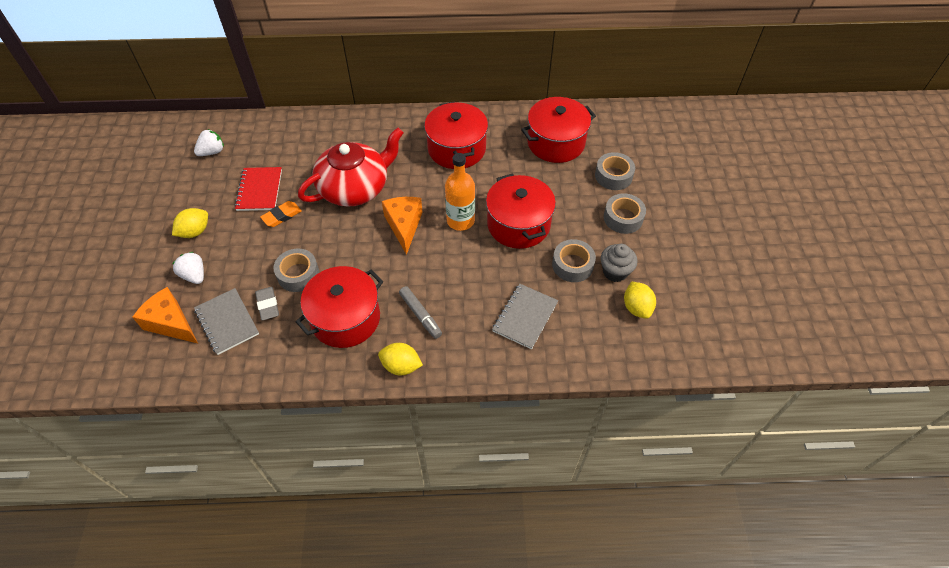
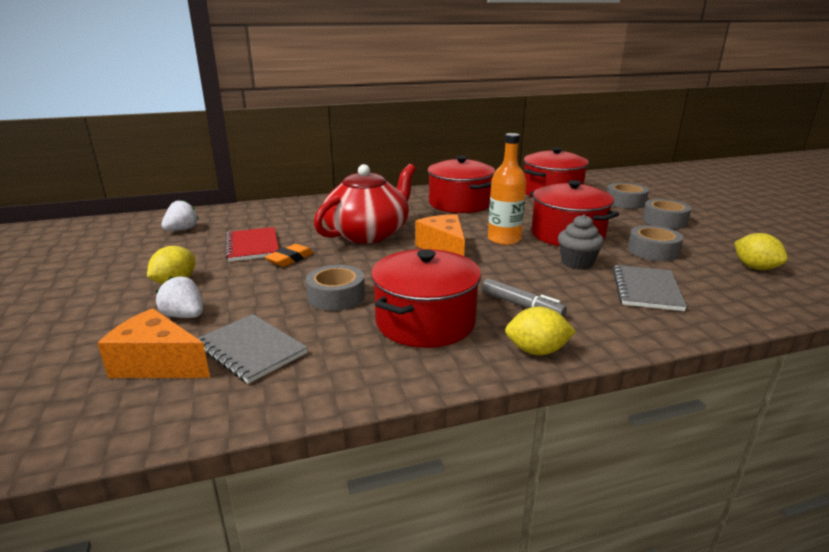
camera: 15 degrees left, 30 degrees down
(268, 305) = (307, 326): grey eraser -> none
(615, 272) = (701, 249): grey cupcake -> grey cupcake (577, 263)

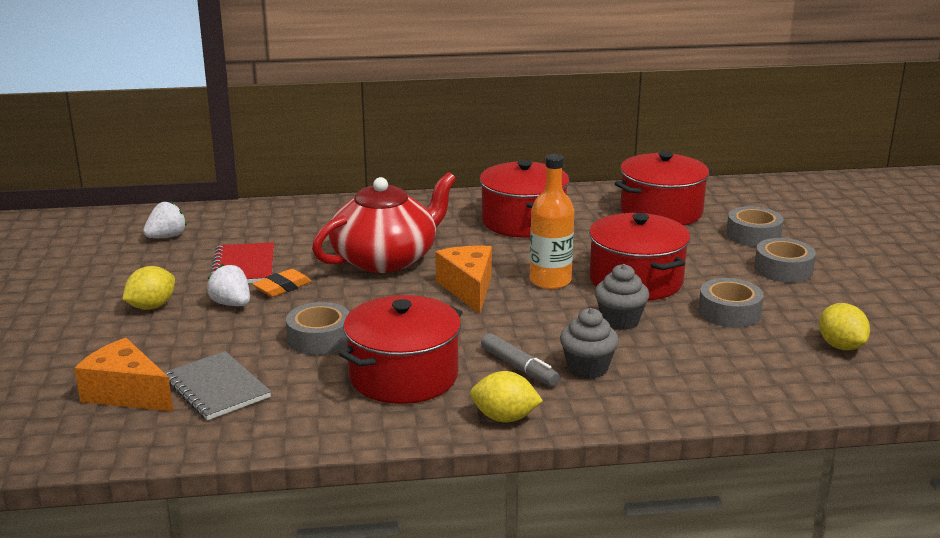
camera: 10 degrees right, 0 degrees up
(184, 316) = (157, 346): white strawberry -> white strawberry (231, 304)
(578, 301) = (587, 368): none -> grey cupcake
(646, 290) = (678, 362): grey notebook -> none

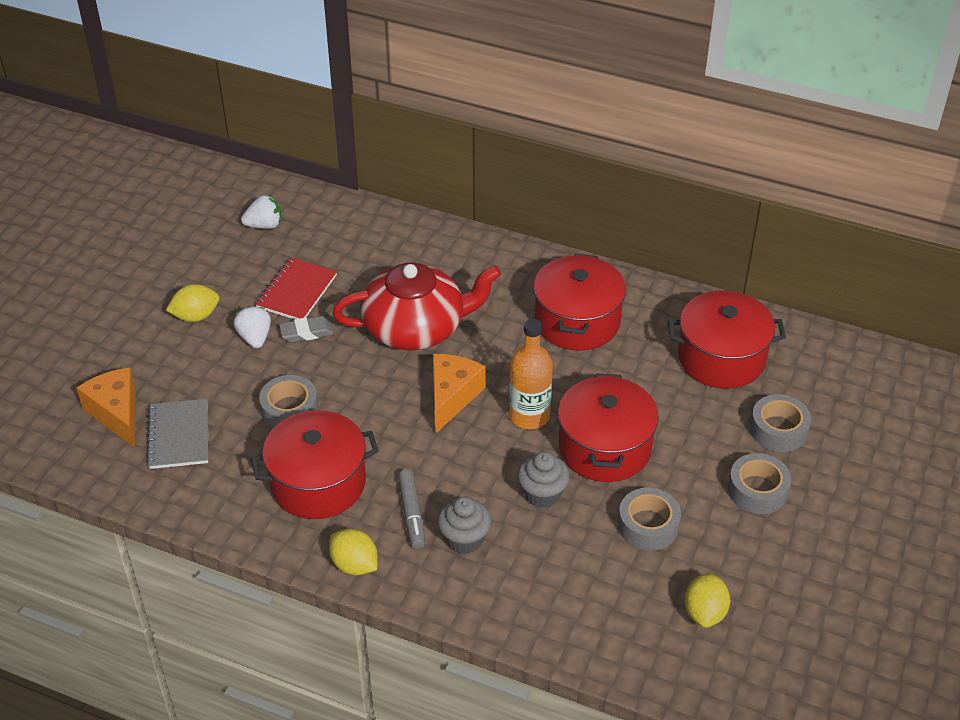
camera: 30 degrees right, 20 degrees up
(282, 287) = (307, 332): orange eraser -> grey eraser

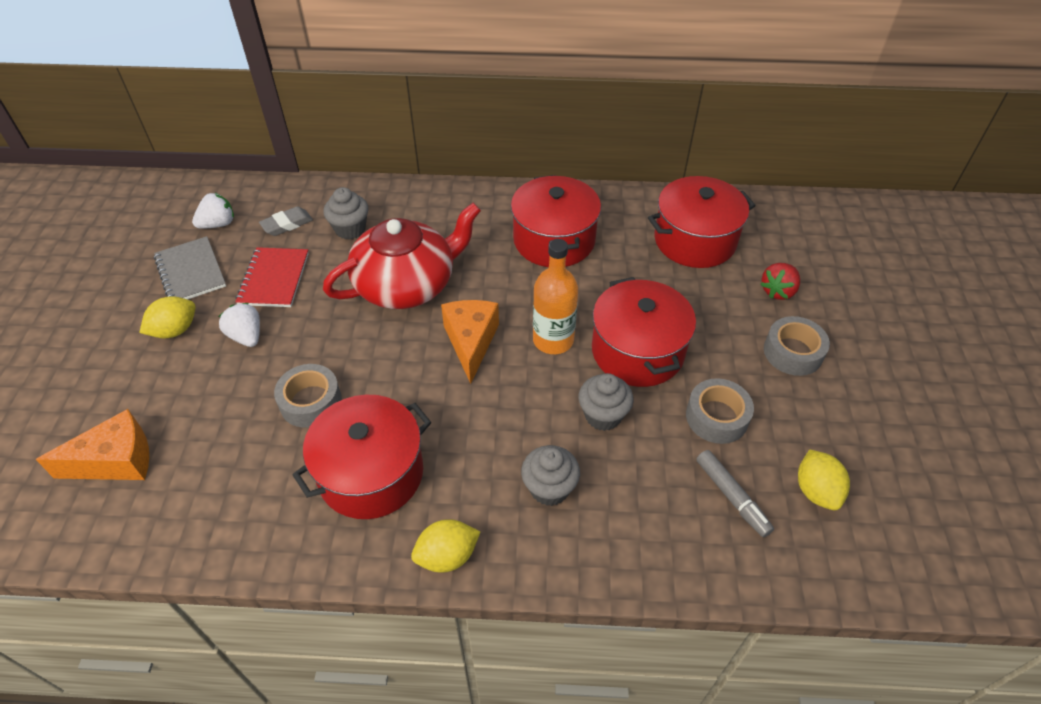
camera: 20 degrees left, 5 degrees up
(117, 413) = (116, 461): orange cheese -> orange cheese turned 120 degrees clockwise
(179, 435) = (197, 465): grey notebook -> grey notebook (191, 272)
(307, 332) = (299, 317): grey eraser -> grey eraser (287, 224)
(354, 565) = (447, 556): yellow lemon -> yellow lemon turned 45 degrees counterclockwise
(384, 261) = (350, 229): none -> grey cupcake
(412, 513) = (483, 476): grey marker -> grey marker (731, 496)
(778, 430) = (778, 291): grey tape -> red strawberry

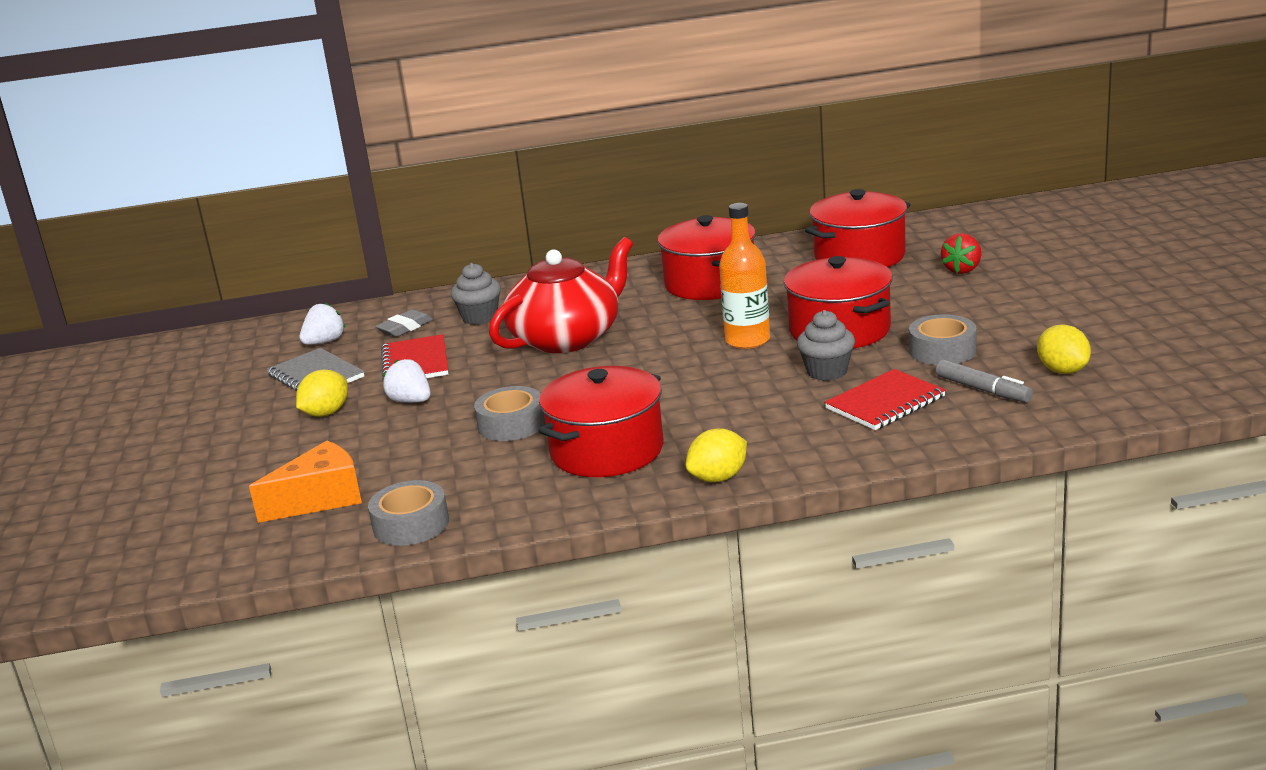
camera: 10 degrees left, 25 degrees down
(471, 342) = (661, 358): orange cheese -> none
(549, 488) = (798, 421): grey cupcake -> none
(636, 485) = (885, 403): none -> red notebook
(793, 352) = (997, 301): grey tape -> grey tape (411, 524)

